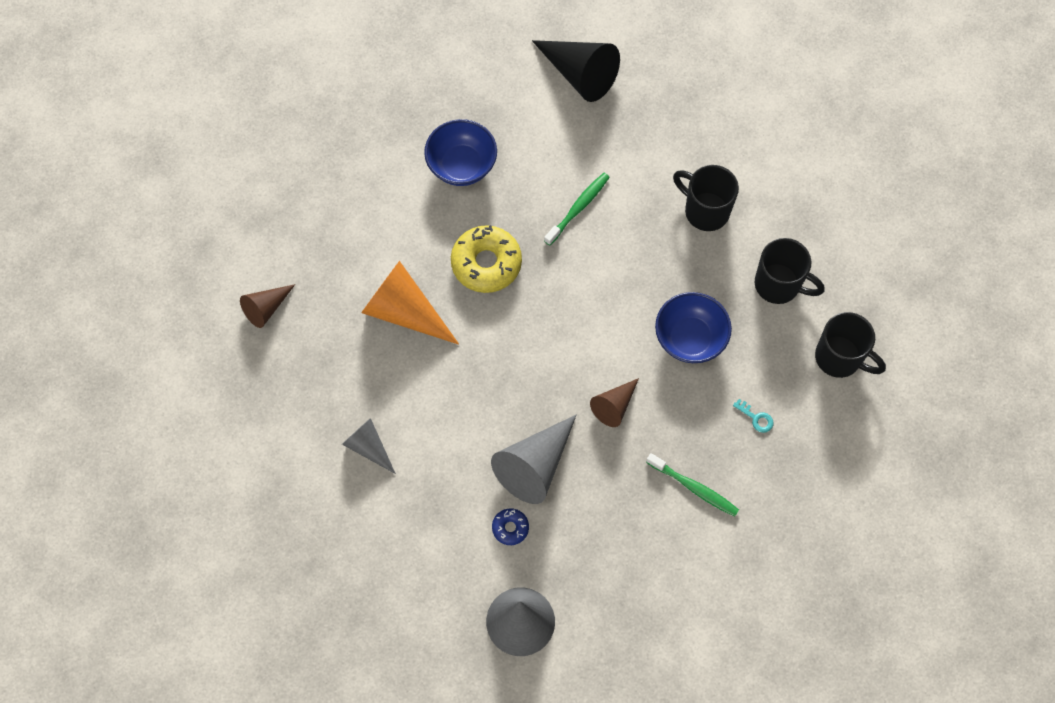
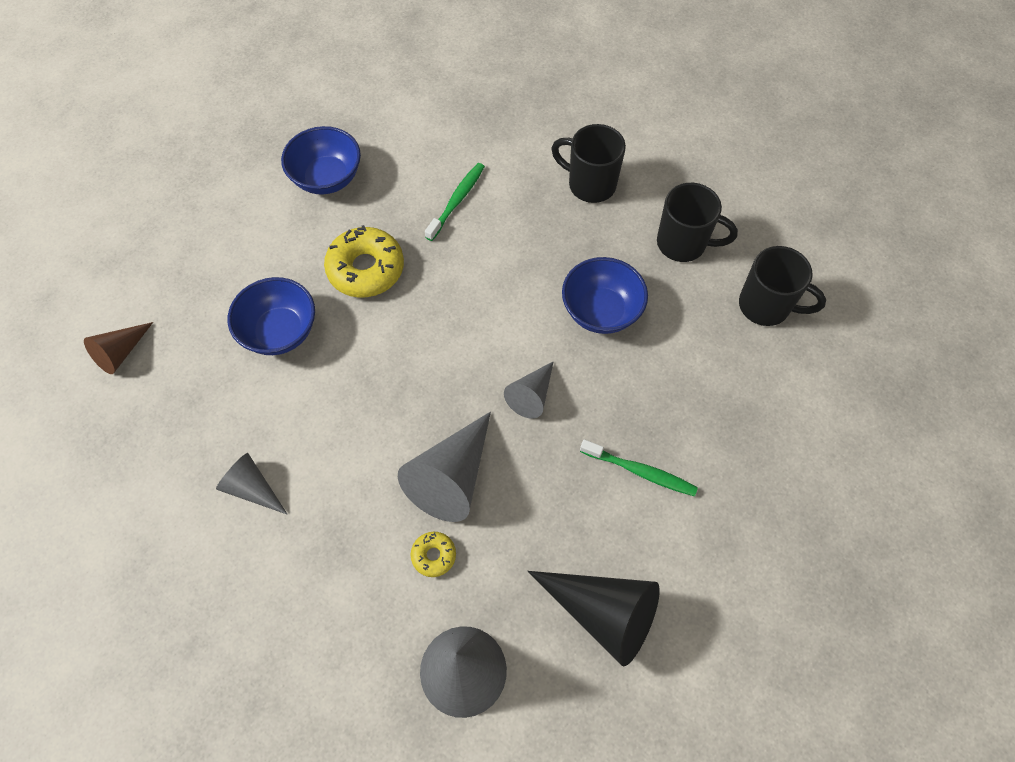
camera: 10 degrees left, 5 degrees down
(404, 311) = (280, 331): orange cone -> blue bowl
(510, 528) = (433, 555): blue donut -> yellow donut
(579, 74) = (437, 79): black cone -> black cone (603, 613)
(614, 406) = (531, 395): brown cone -> grey cone
(756, 418) = (692, 383): turquoise key -> none

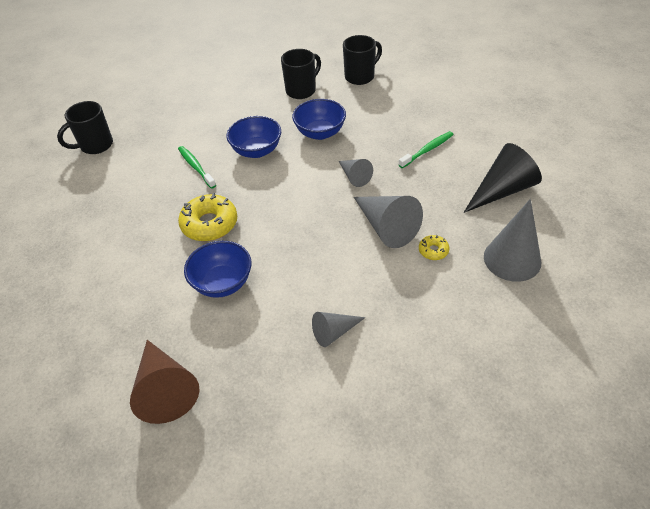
camera: 60 degrees left, 15 degrees down
(121, 352) = (165, 389): brown cone -> brown cone, size x1.72
(327, 178) = (120, 223): blue bowl -> blue bowl (257, 151)
(590, 184) = (234, 110): black mug -> black mug (95, 145)

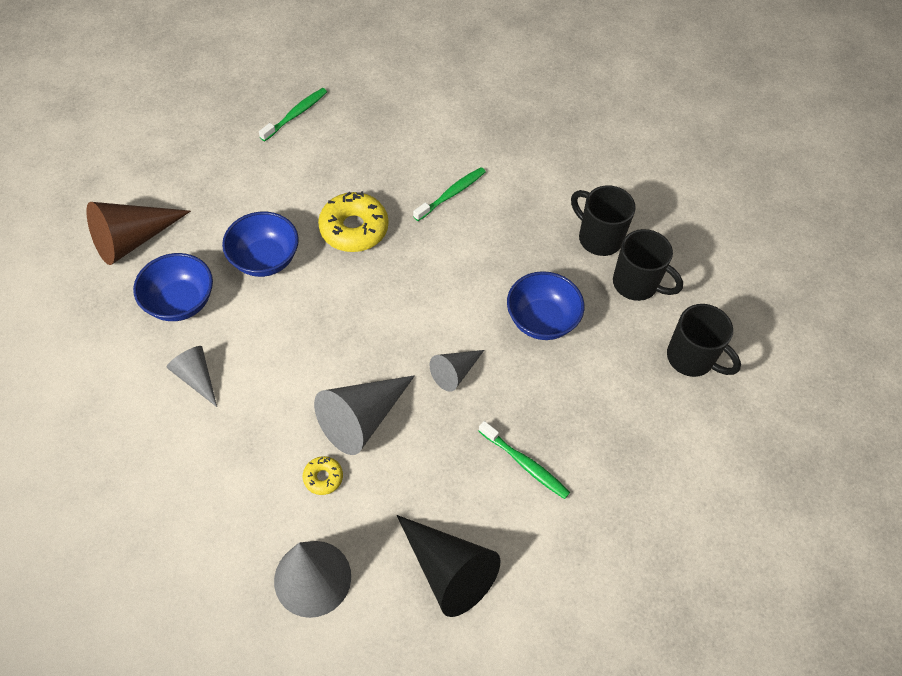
camera: 75 degrees right, 10 degrees up
(64, 258) = (296, 114): none -> green toothbrush
(95, 145) = (477, 88): black mug -> black mug (598, 238)
(257, 151) = (492, 252): blue bowl -> blue bowl (180, 302)

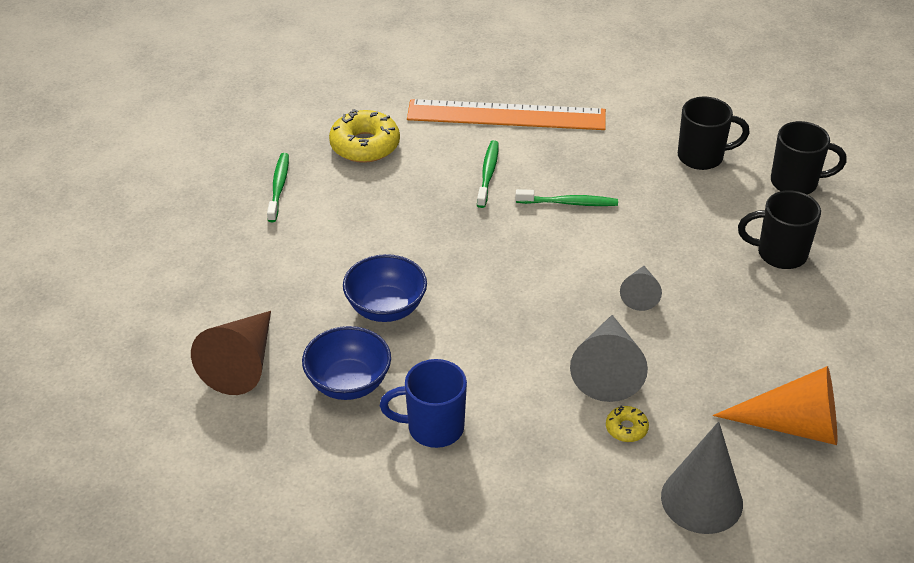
camera: 35 degrees left, 15 degrees down
(196, 377) = (433, 428): grey cone -> blue mug
(354, 229) = (436, 242): yellow donut -> yellow donut (365, 145)
(448, 570) = (792, 425): black cone -> orange cone
(519, 151) = (506, 115): none -> orange ruler
(525, 464) = (763, 321): green toothbrush -> green toothbrush (569, 203)
(541, 320) = (662, 220): blue bowl -> none
(598, 238) = (638, 142): black mug -> black mug (780, 254)

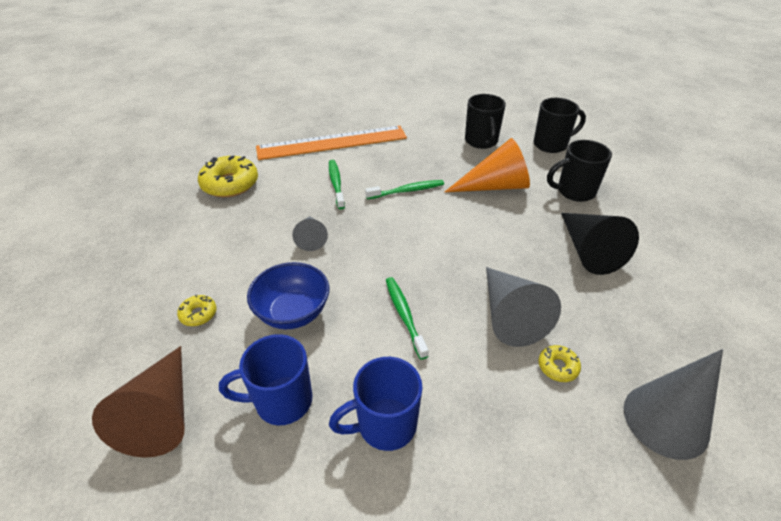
camera: 20 degrees left, 0 degrees up
(279, 187) = (163, 231): green toothbrush -> green toothbrush (404, 315)
(294, 285) = (198, 314): none -> yellow donut
(348, 383) = (281, 401): blue bowl -> blue mug
(640, 294) = (497, 245): grey cone -> grey cone (311, 238)
(702, 157) = (481, 141): black mug -> black mug turned 105 degrees clockwise
(743, 327) = (588, 250): none -> black cone
(792, 425) = (681, 321): orange cone -> orange cone (494, 186)

